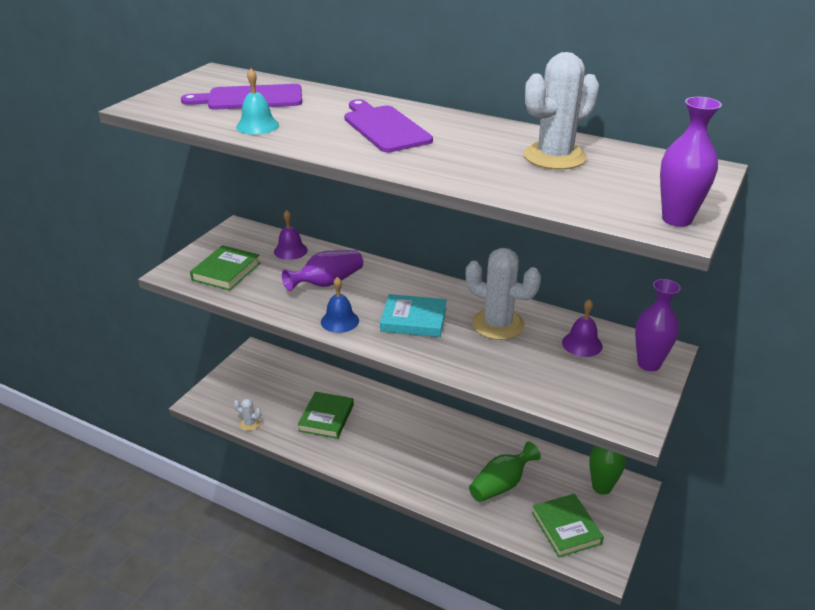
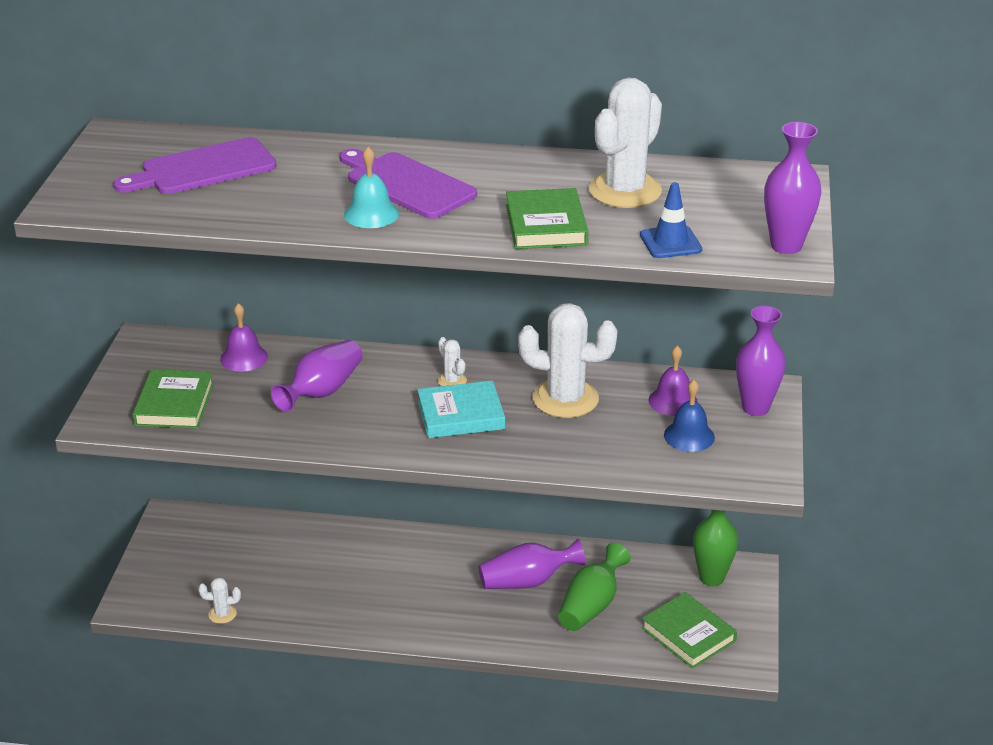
camera: 20 degrees left, 0 degrees up
(257, 126) = (248, 208): turquoise bell -> turquoise bell (371, 214)
(326, 418) = (325, 581): green book -> green book (546, 225)
(339, 321) = (369, 436): blue bell -> blue bell (689, 436)
(421, 294) = (452, 381): none -> white cactus
(462, 454) = (527, 581): none -> purple vase
(570, 199) = (670, 242): none -> blue traffic cone

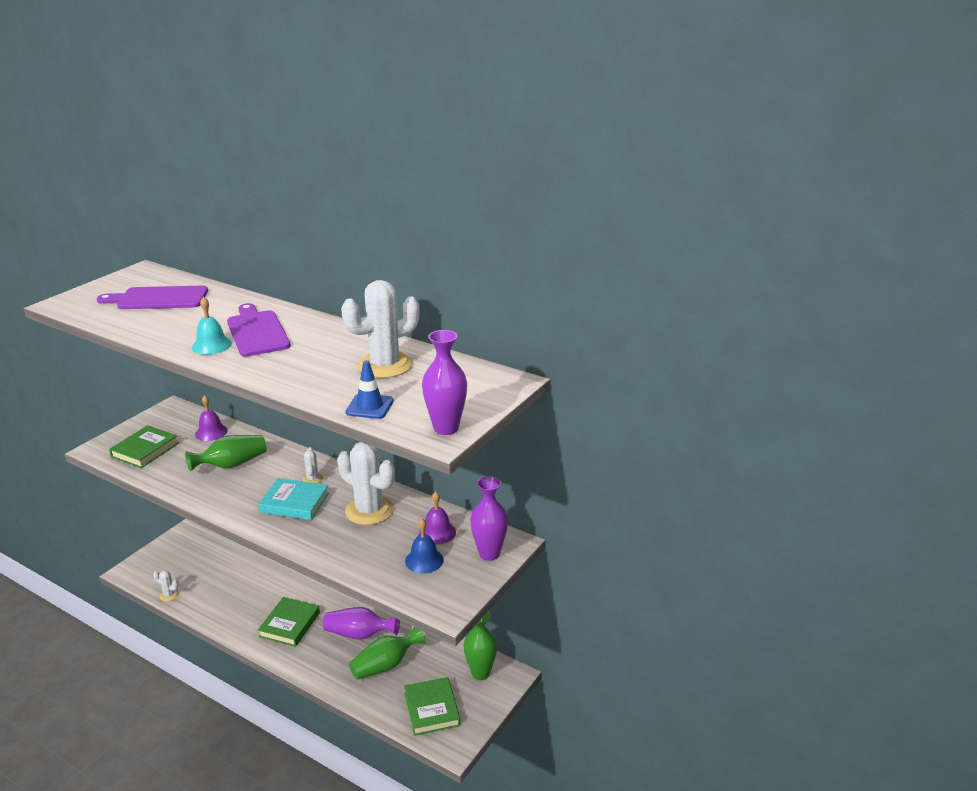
camera: 25 degrees right, 5 degrees down
(322, 391) = (232, 464): purple vase -> green vase
(546, 225) = (305, 376): green book -> green book (289, 624)

